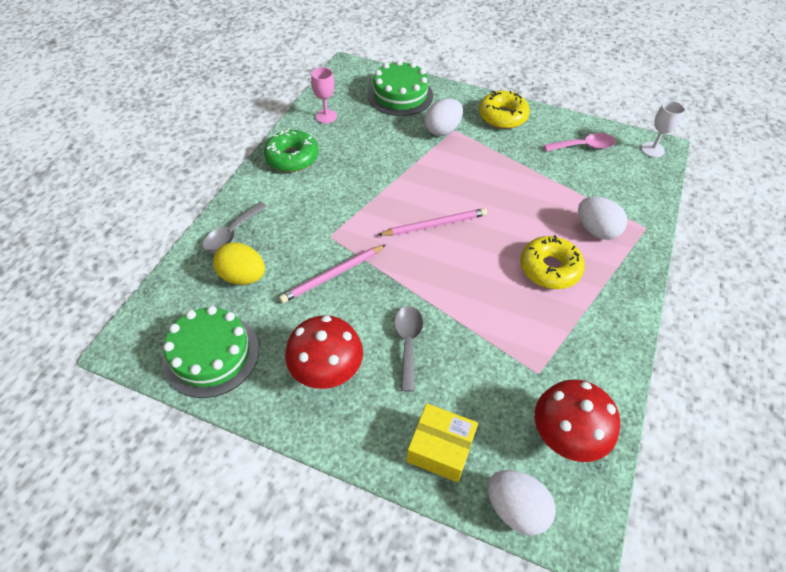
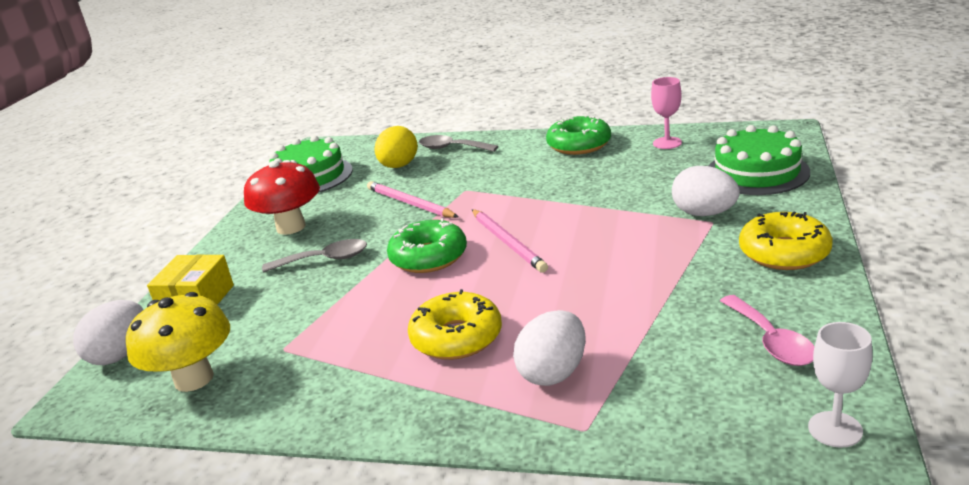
camera: 85 degrees right, 25 degrees down
(436, 272) = (428, 257): none -> green donut
(565, 436) = (194, 379): red mushroom -> yellow mushroom

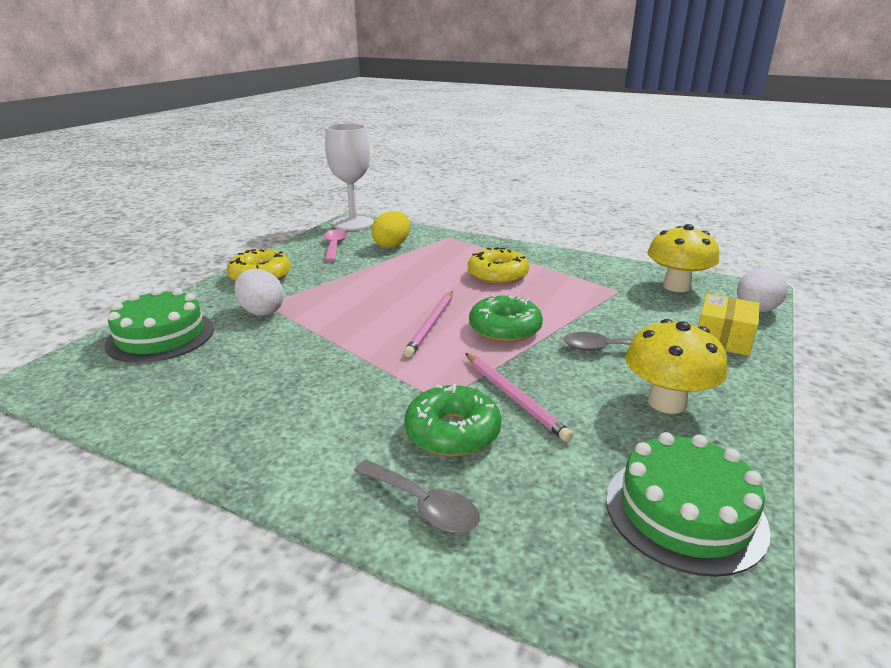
camera: 170 degrees left, 0 degrees up
(291, 227) = (666, 402): red mushroom -> yellow mushroom
(399, 166) = (523, 485): yellow egg -> yellow egg (392, 245)
(508, 242) = (431, 325): pink pencil -> pink pencil turned 150 degrees counterclockwise
(553, 373) = (450, 253): white egg -> none
(579, 145) = (248, 438): green donut -> green donut (452, 432)
(667, 143) = (158, 403): pink goblet -> none
(835, 429) = (353, 223): white goblet -> white goblet, size x1.94

